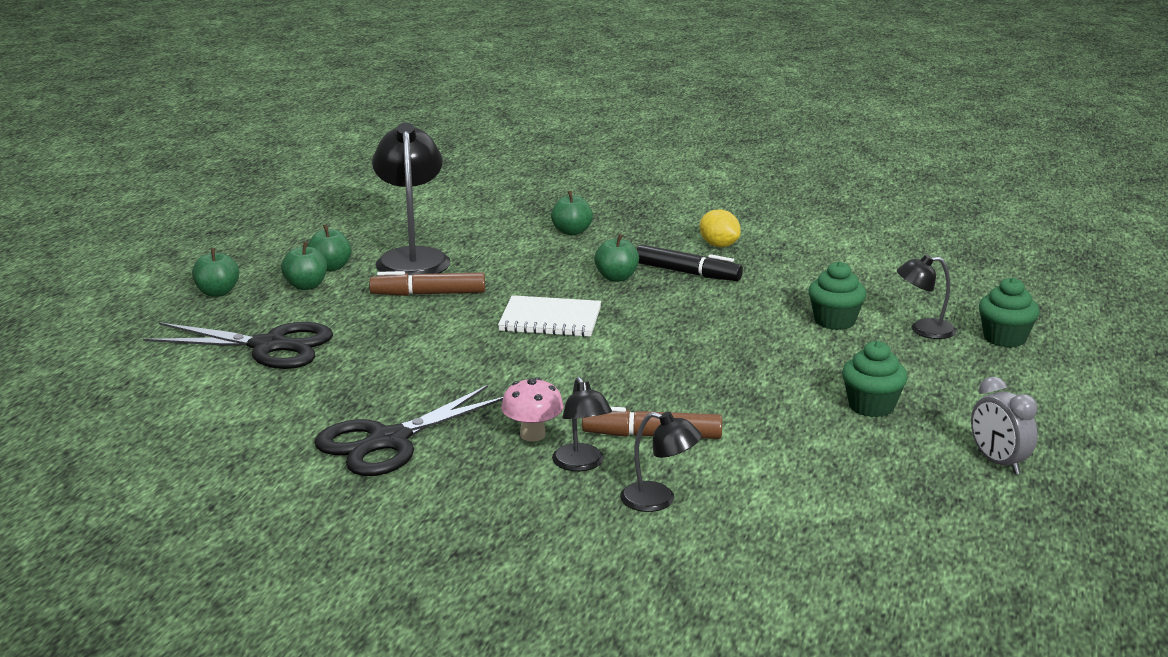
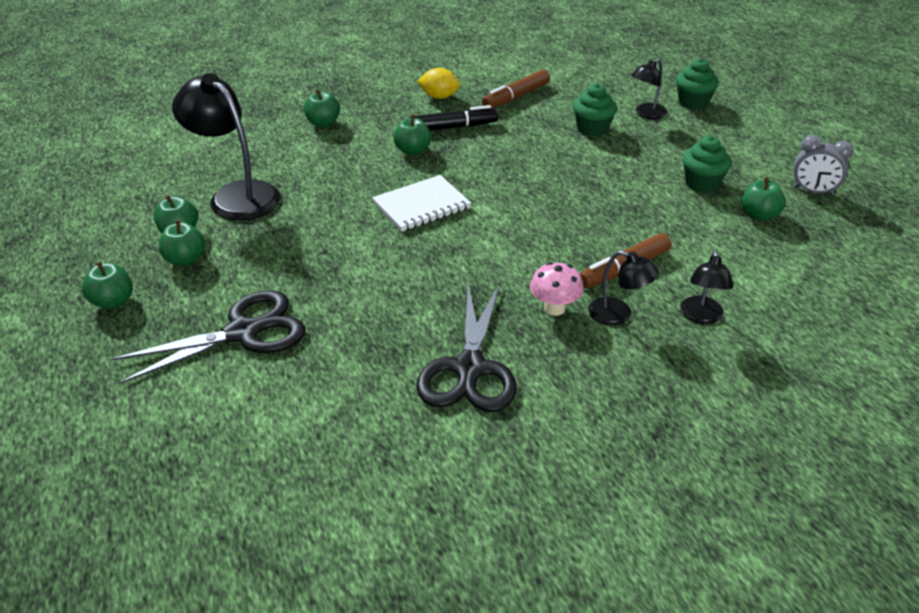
camera: 40 degrees left, 15 degrees up
(428, 294) = (298, 223): brown marker -> brown marker (516, 97)
(659, 500) = (701, 317): black lamp -> black lamp turned 120 degrees clockwise
(885, 455) = (759, 215): none -> green apple

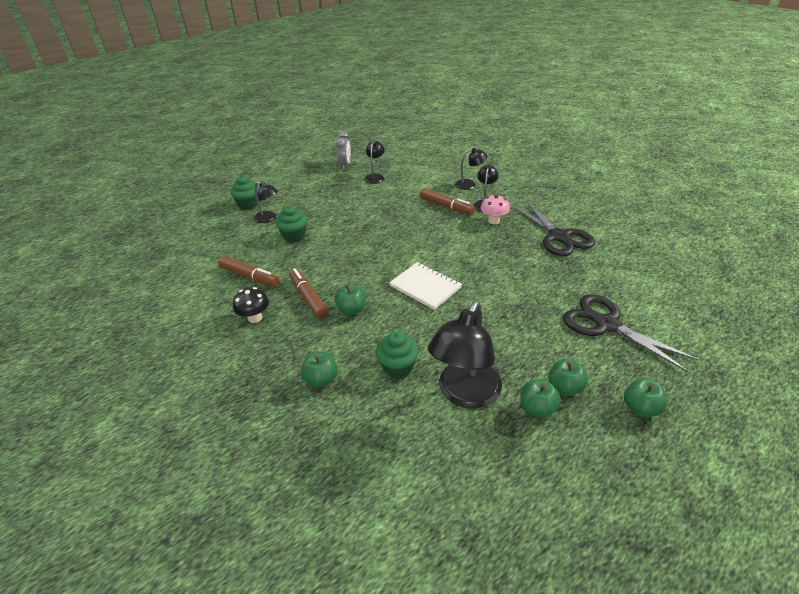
camera: 105 degrees left, 0 degrees up
(439, 97) = (255, 318): yellow lemon -> black mushroom
(453, 127) = (308, 298): black marker -> brown marker
(470, 368) = (558, 236): black scissors -> black scissors turned 75 degrees clockwise
(702, 183) = (350, 193): green cupcake -> green cupcake (398, 367)
(759, 215) = (375, 177): green apple -> black lamp

